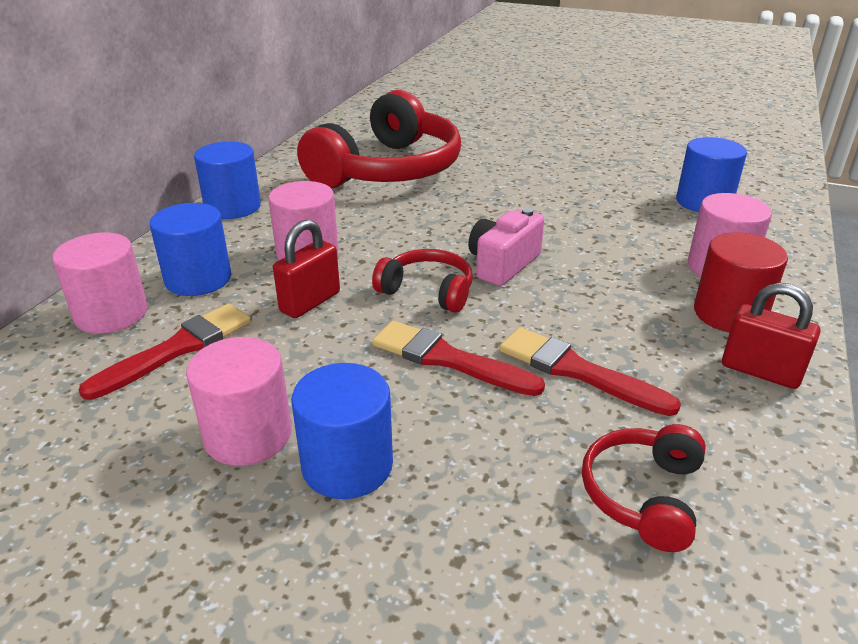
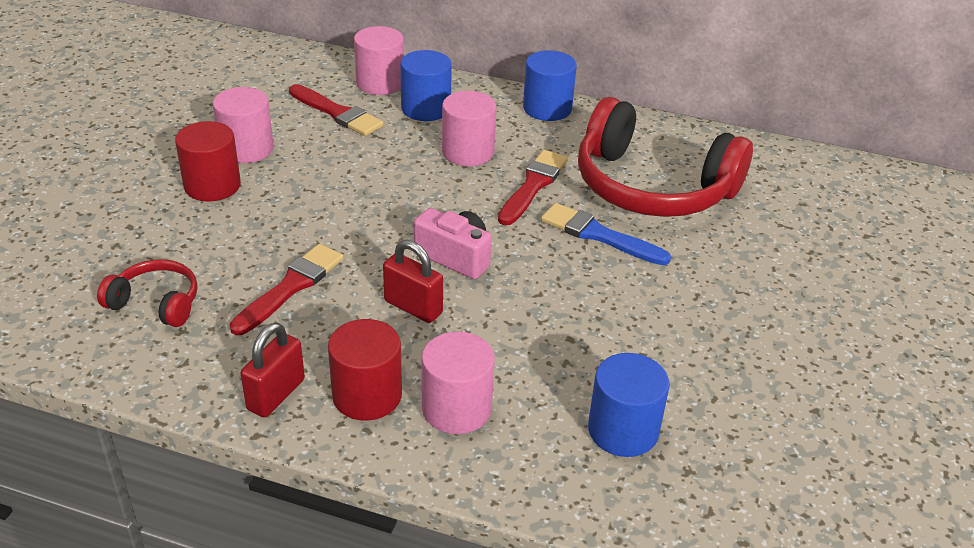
camera: 85 degrees right, 5 degrees up
(310, 302) = (393, 159): red padlock -> red padlock (413, 307)
(347, 465) = (212, 185): blue cylinder -> red cylinder
(427, 291) = (409, 214): red headphones -> none
(448, 359) = (313, 224): red brush -> red brush (533, 185)
(461, 195) = (599, 235): none -> blue brush

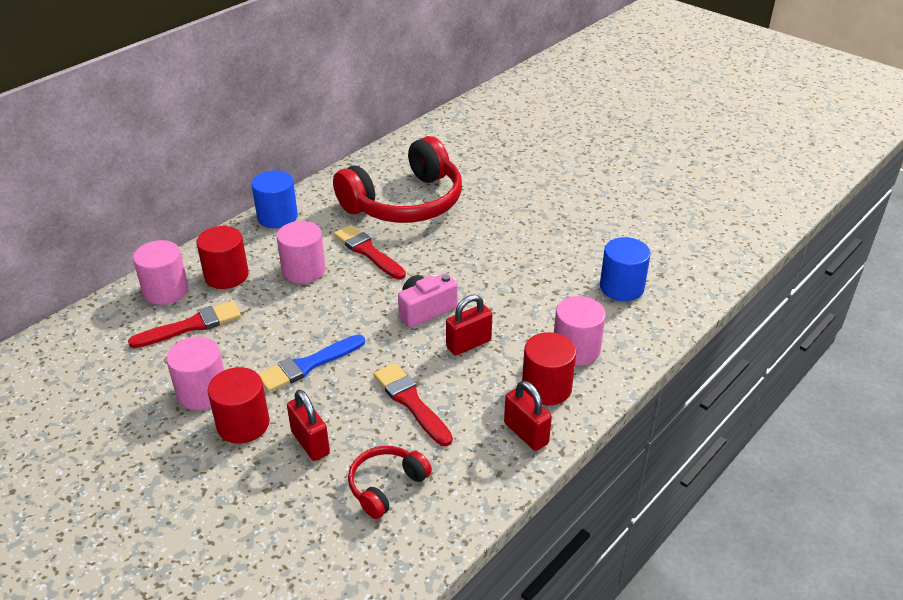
camera: 65 degrees left, 0 degrees up
(201, 234) = (310, 443): none -> red padlock
(426, 108) = (226, 275): blue cylinder -> red cylinder
(599, 235) = (441, 240): blue brush -> blue brush (308, 365)

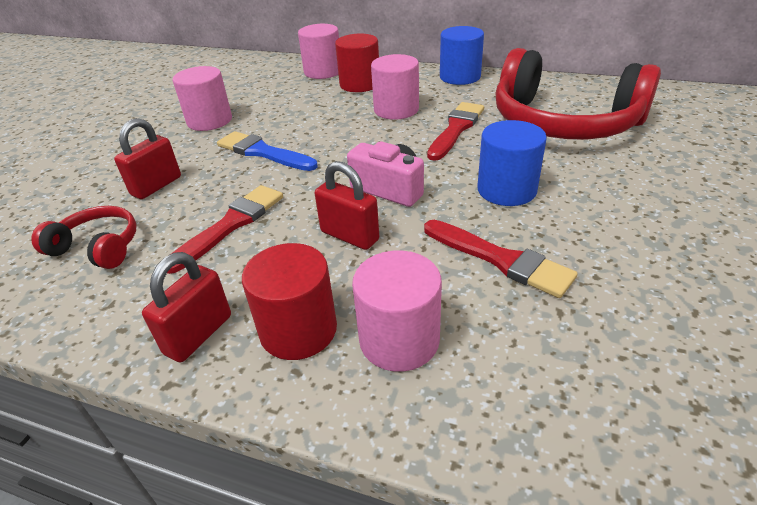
camera: 70 degrees right, 0 degrees up
(191, 326) = (287, 92): red brush -> red brush (500, 259)
(243, 424) = (175, 148): red cylinder -> none
(621, 287) = (599, 356): blue cylinder -> blue cylinder (506, 190)

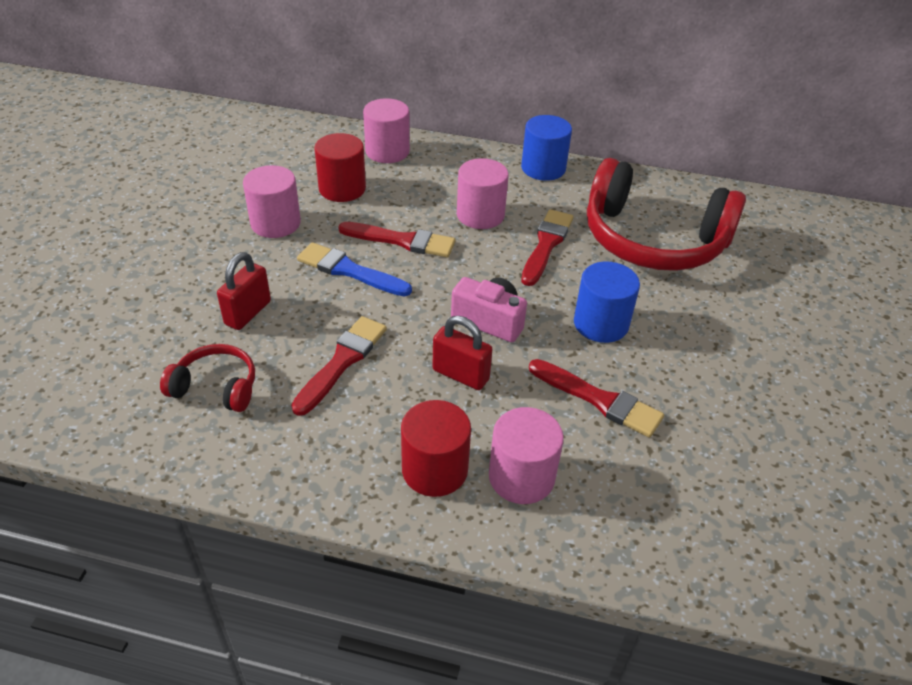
camera: 10 degrees left, 5 degrees up
(198, 334) = (348, 475): red padlock -> none
(319, 130) = (402, 241): none -> red brush
(360, 84) = (434, 174): red cylinder -> red cylinder (342, 189)

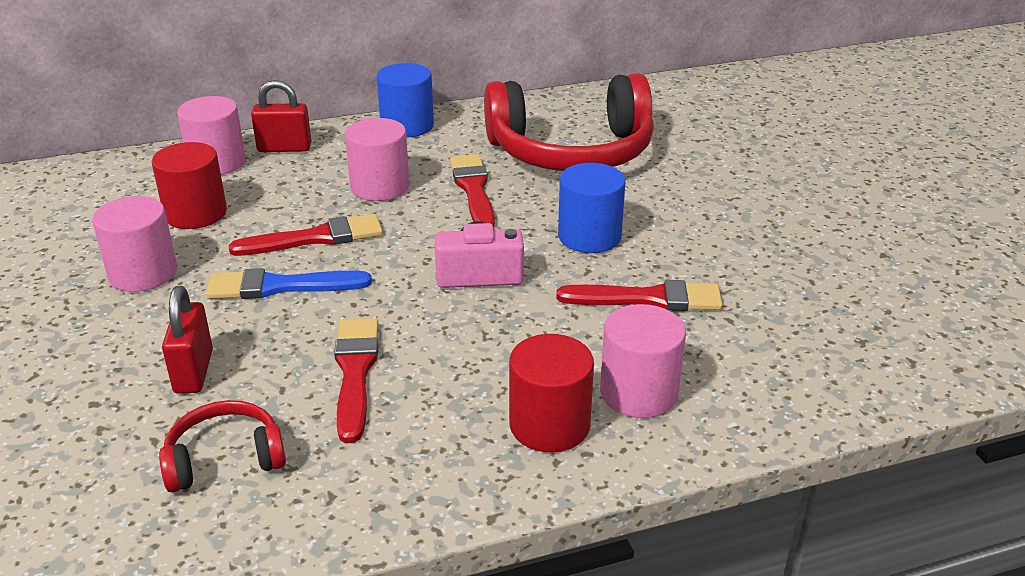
camera: 30 degrees left, 10 degrees down
(460, 375) = (495, 332): red padlock -> red padlock (284, 148)

